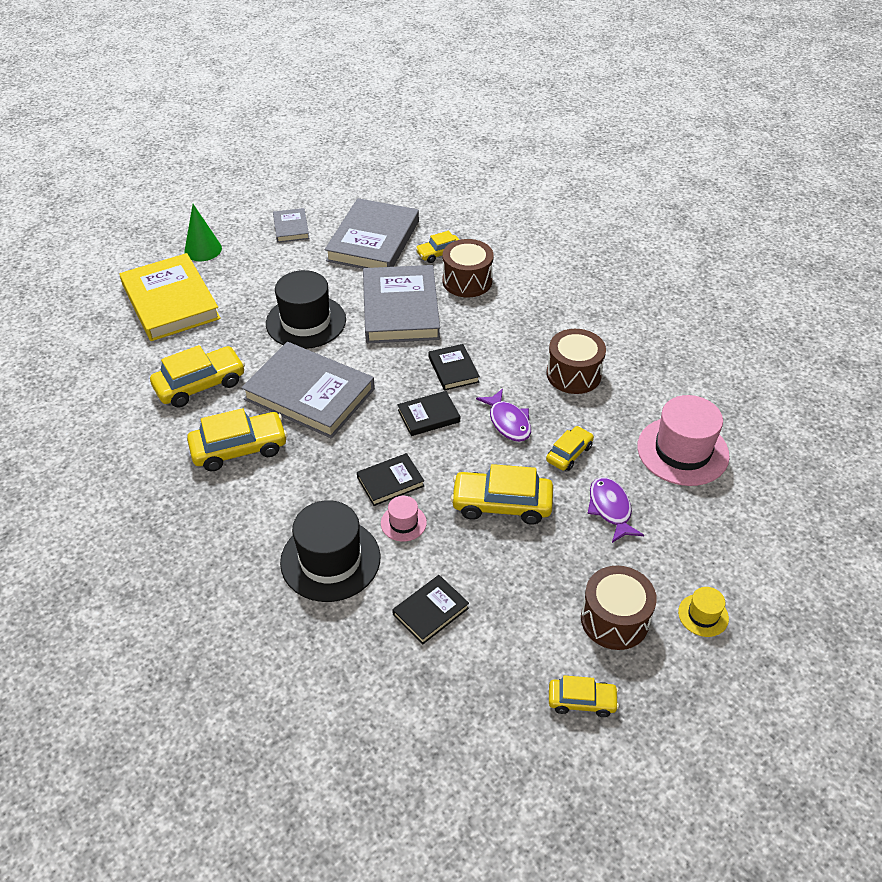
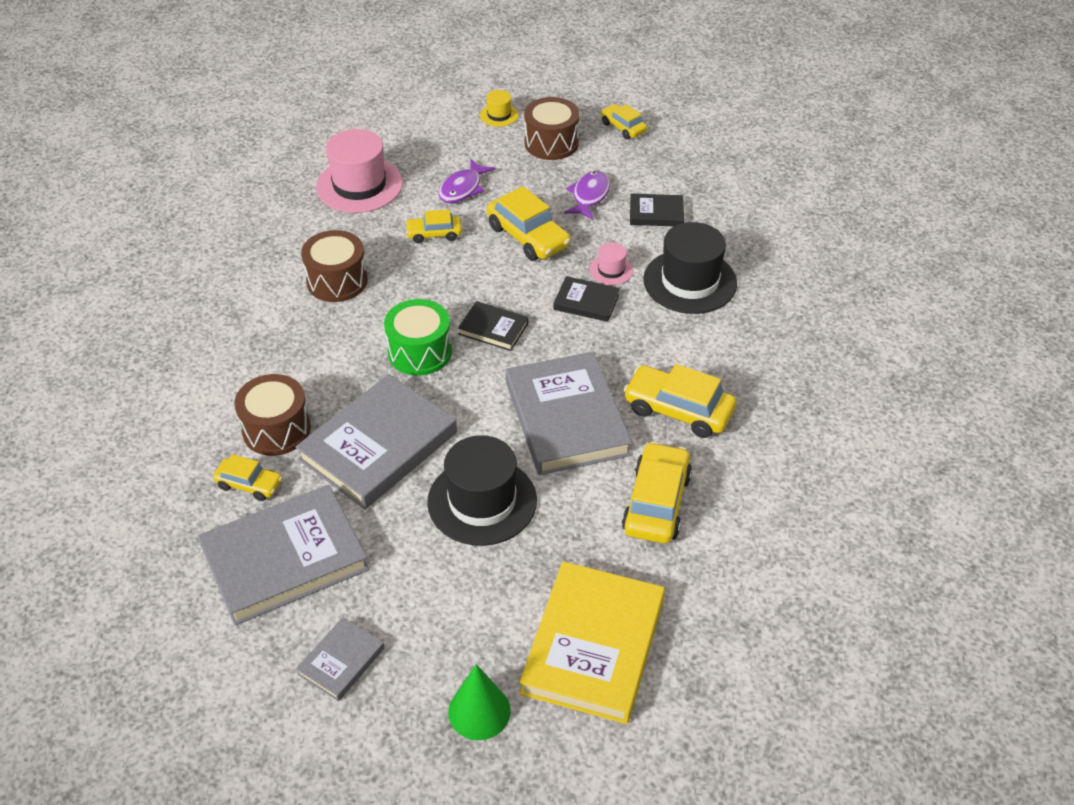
camera: 135 degrees left, 0 degrees up
(200, 384) = (656, 503): yellow car -> yellow car turned 90 degrees clockwise
(453, 369) = (419, 352): black book -> green drum
(508, 422) = (441, 282): purple fish -> purple fish (589, 196)

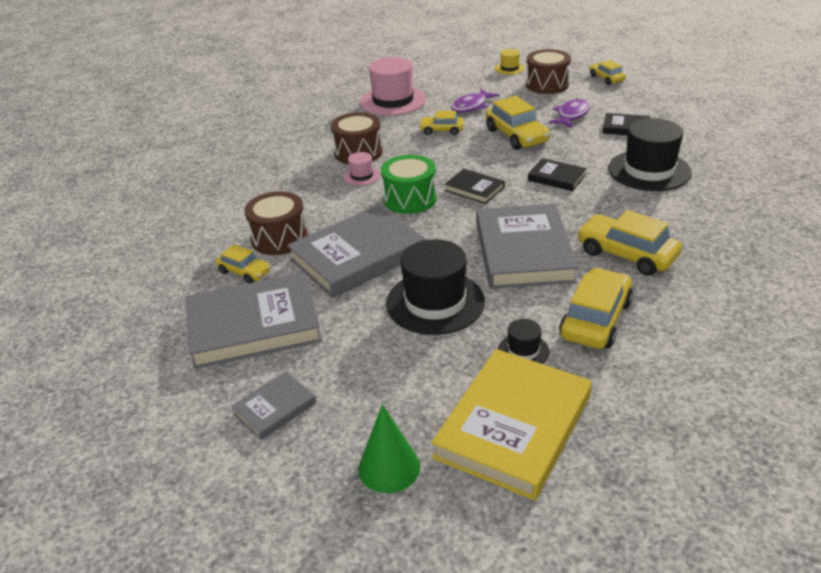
camera: 15 degrees right, 10 degrees down
(588, 553) = (523, 350): none -> black hat
(611, 270) = (581, 159): pink hat -> pink hat (361, 176)

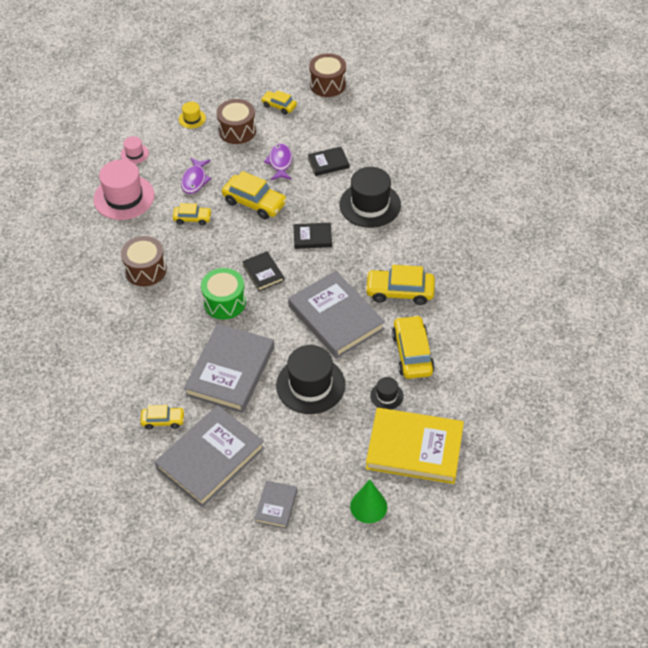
camera: 35 degrees left, 15 degrees up
(279, 238) = (160, 380): brown drum -> brown drum (327, 84)
(361, 176) = (169, 294): pink hat -> pink hat (134, 154)
(442, 130) = (192, 218): yellow car -> yellow car turned 150 degrees counterclockwise
(474, 189) = (263, 273): black book -> black book turned 60 degrees clockwise
(514, 426) = (414, 448): yellow book -> yellow book turned 75 degrees counterclockwise

